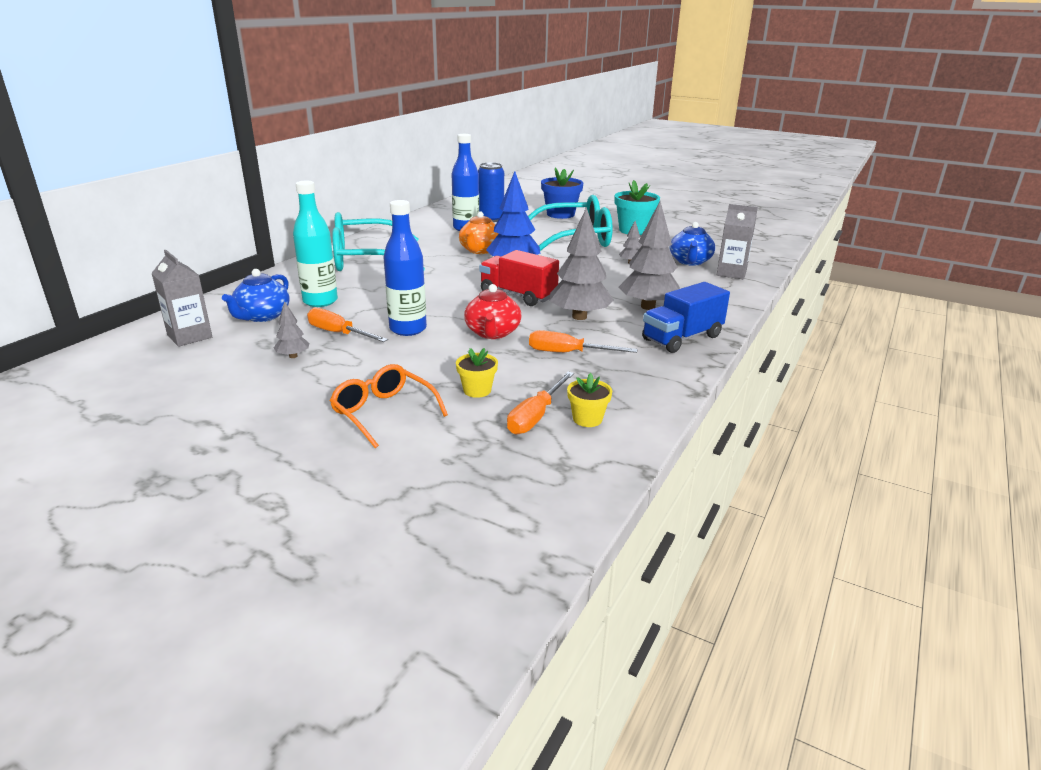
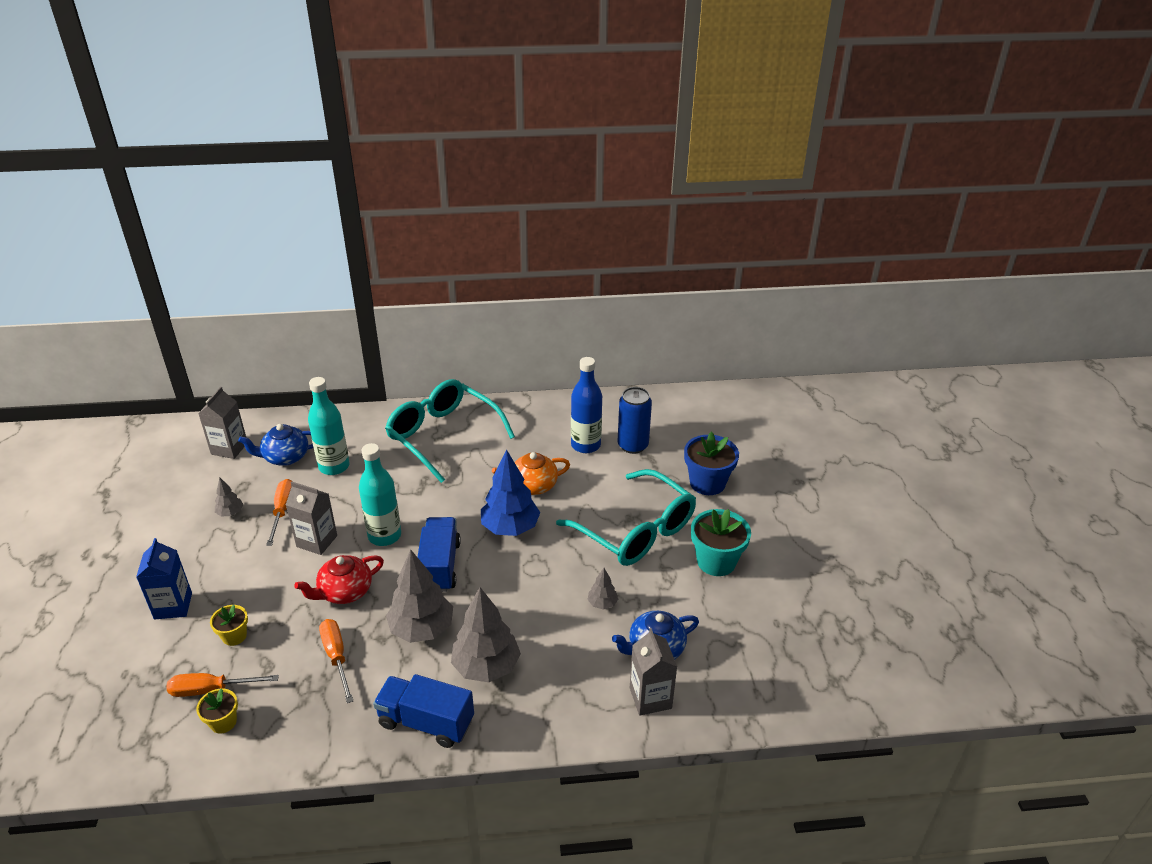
camera: 55 degrees right, 10 degrees up
(383, 412) = (173, 606): orange glasses -> blue carton
(408, 329) = (317, 541): blue bottle -> grey carton
(448, 304) = (384, 536): none -> turquoise bottle
(518, 295) = (440, 566): red truck -> blue truck

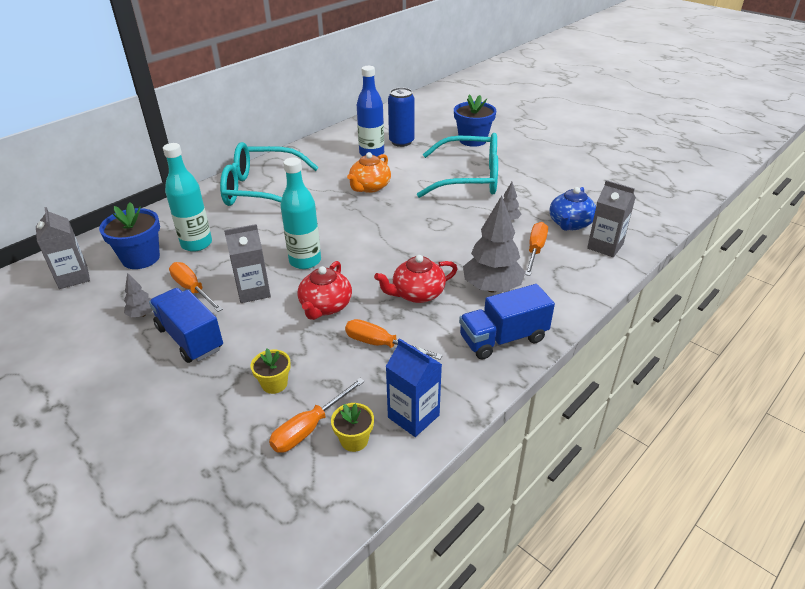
camera: 40 degrees left, 0 degrees up
(173, 606) = (181, 400): blue carton -> blue carton (413, 416)
(285, 457) = (141, 258): blue teapot -> blue flower pot
(422, 629) = (417, 294): grey tree -> red teapot
(440, 566) = (374, 256): blue truck -> blue truck (190, 338)
(510, 528) = (390, 213): blue tree -> none
(579, 655) = (535, 250): none -> orange screwdriver
(716, 561) = (535, 170): turquoise flower pot -> none

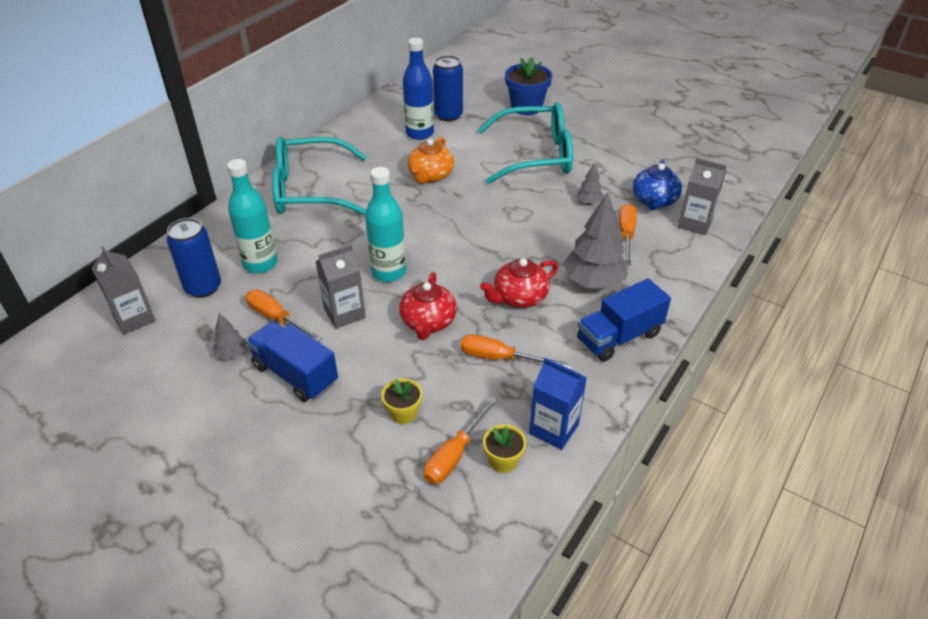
camera: 10 degrees left, 5 degrees up
(141, 258) = (203, 287): blue flower pot -> blue can

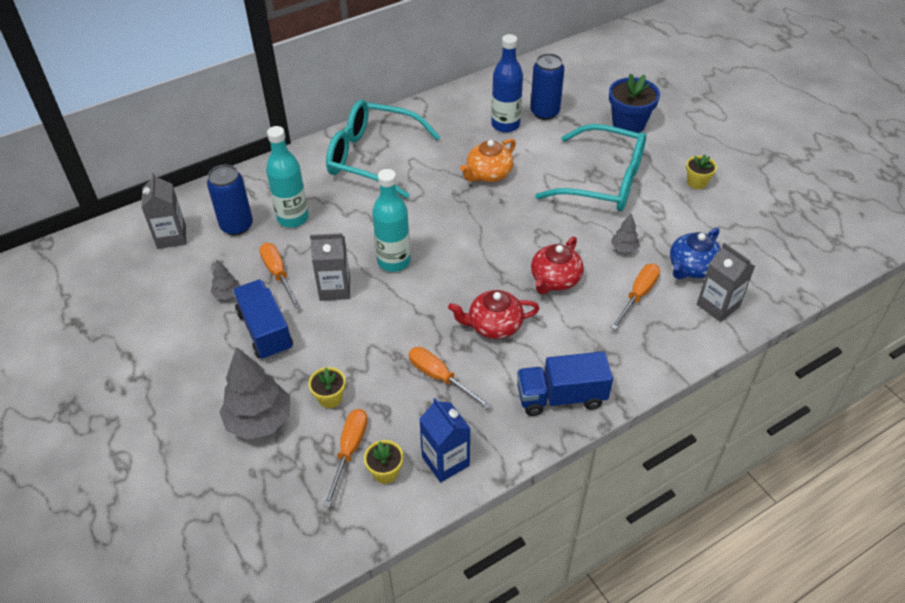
camera: 25 degrees right, 5 degrees up
(428, 322) = (399, 321): red teapot -> red teapot (555, 279)
(454, 454) = (349, 451): orange screwdriver -> orange screwdriver turned 135 degrees clockwise
(593, 282) = (573, 334): grey tree -> grey tree (259, 421)
(612, 137) = (696, 182): none -> yellow flower pot

